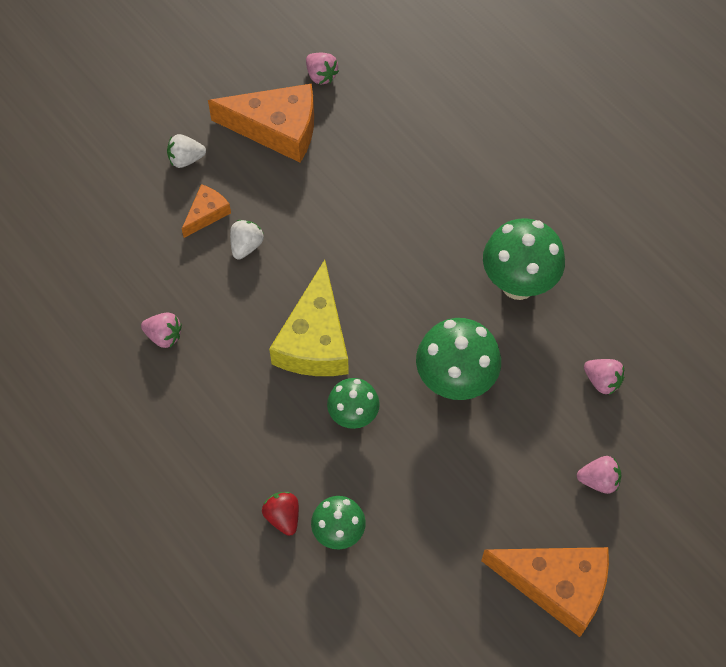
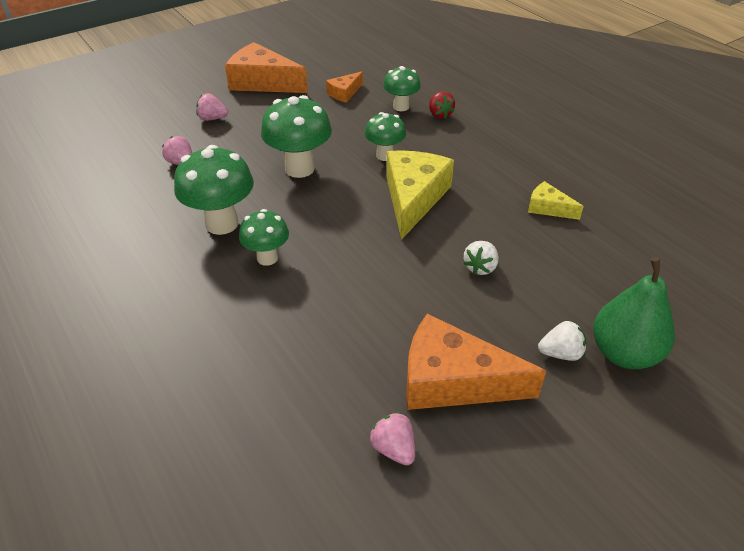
camera: 175 degrees left, 20 degrees down
(132, 163) = (624, 353): none -> green pear
(164, 336) = (548, 208): pink strawberry -> yellow cheese
(206, 213) = (526, 297): orange cheese -> orange cheese (344, 93)
(457, 241) = (267, 258): none -> green mushroom

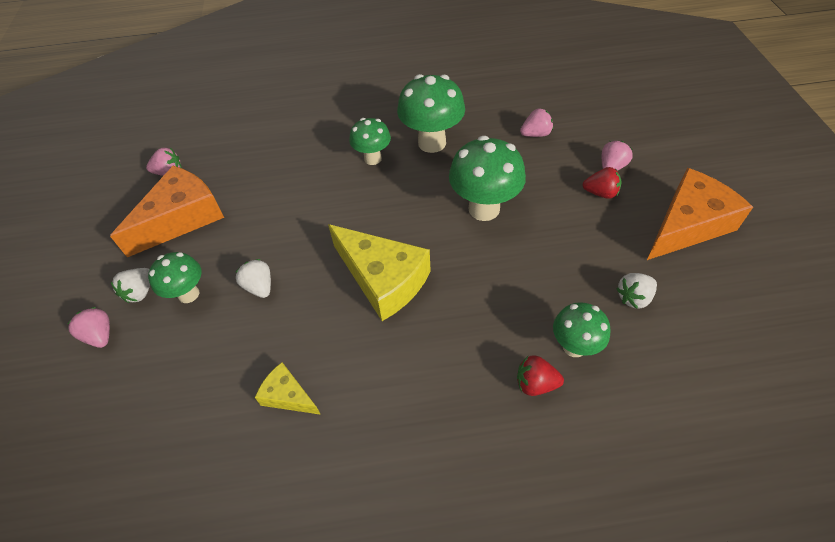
camera: 120 degrees right, 10 degrees up
(247, 119) = (600, 193): none -> red strawberry
(344, 93) = (634, 298): orange cheese -> white strawberry
(385, 155) = (470, 285): green mushroom -> green mushroom (188, 294)
(548, 208) = (288, 396): yellow cheese -> yellow cheese turned 120 degrees counterclockwise
(624, 353) = (100, 335): green pear -> pink strawberry

